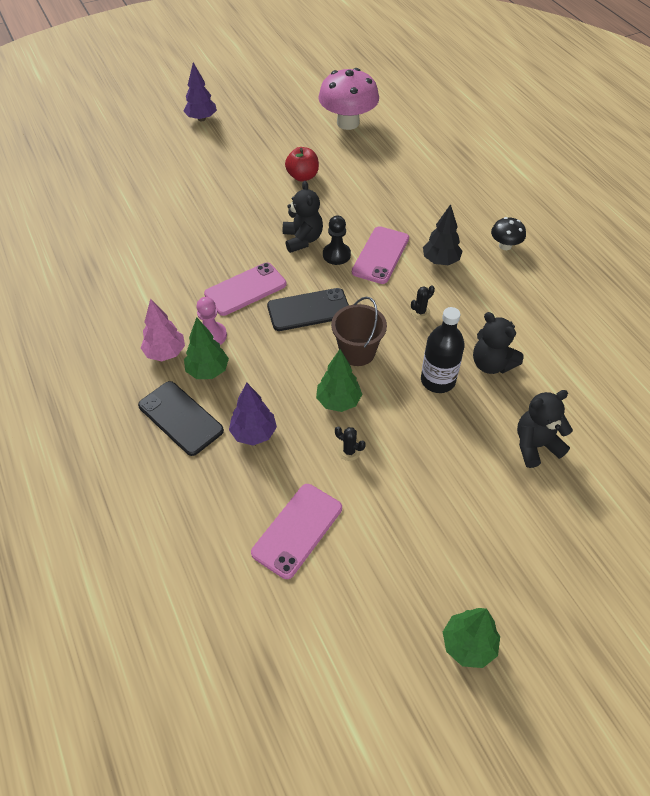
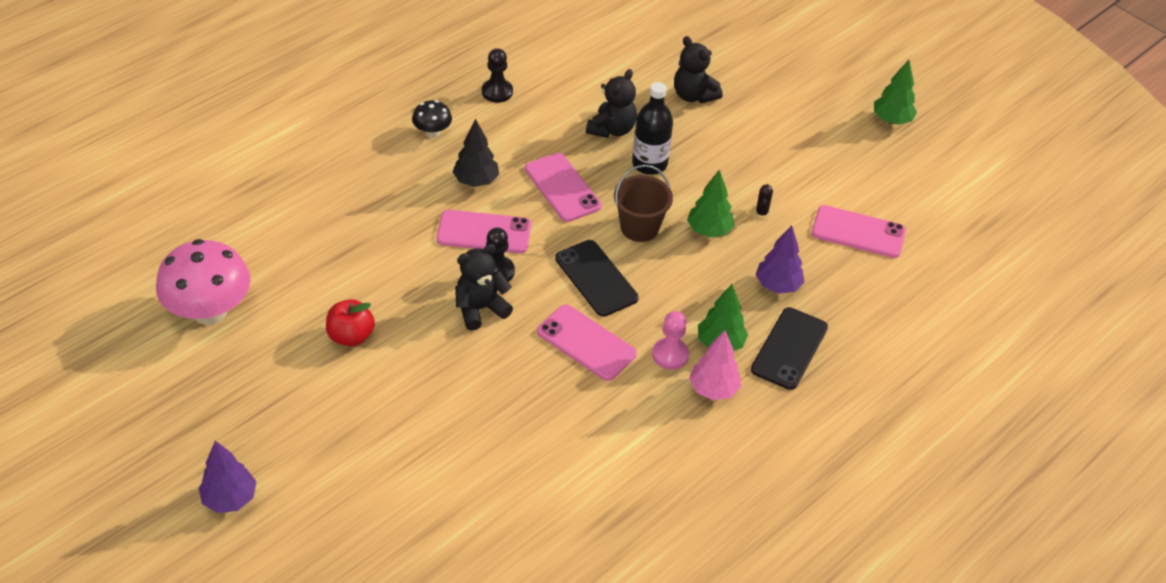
camera: 110 degrees left, 5 degrees down
(420, 312) = (562, 188): black cactus -> pink phone
(554, 294) = (497, 92): none -> black pawn

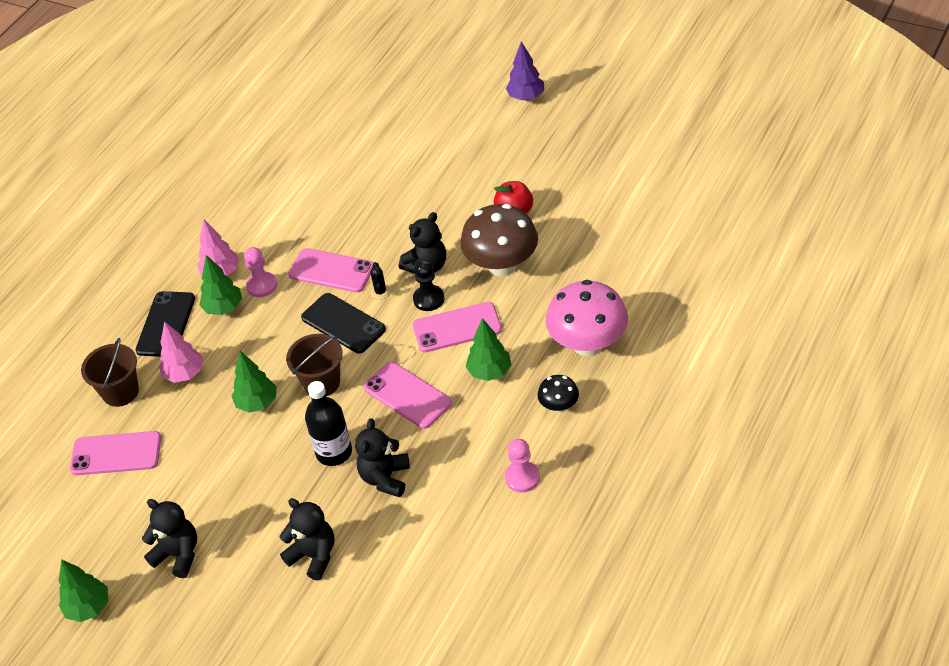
camera: 170 degrees right, 0 degrees up
(209, 311) = (632, 191): pink mushroom -> pink mushroom (588, 344)
(402, 279) = (502, 265): none -> brown mushroom
(476, 181) = (490, 372): black tree -> green tree
(497, 92) = (522, 478): black pawn -> pink pawn
(761, 213) = (212, 440): black cactus -> black cactus (380, 292)
(777, 285) = (184, 374): purple tree -> pink tree
(809, 132) = (178, 555): none -> black teddy bear
(848, 291) = (120, 392): none -> brown bucket

